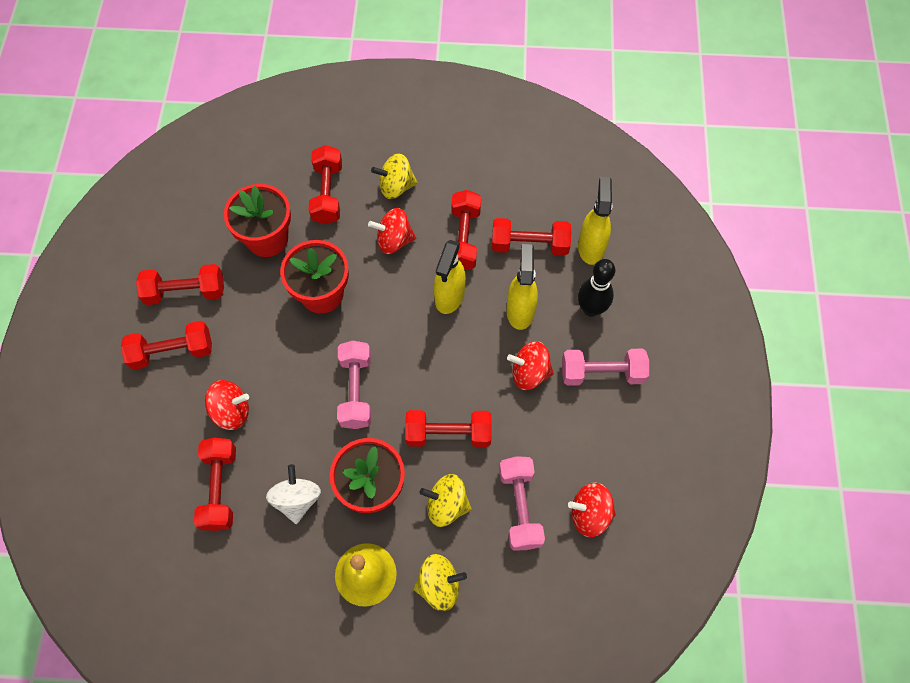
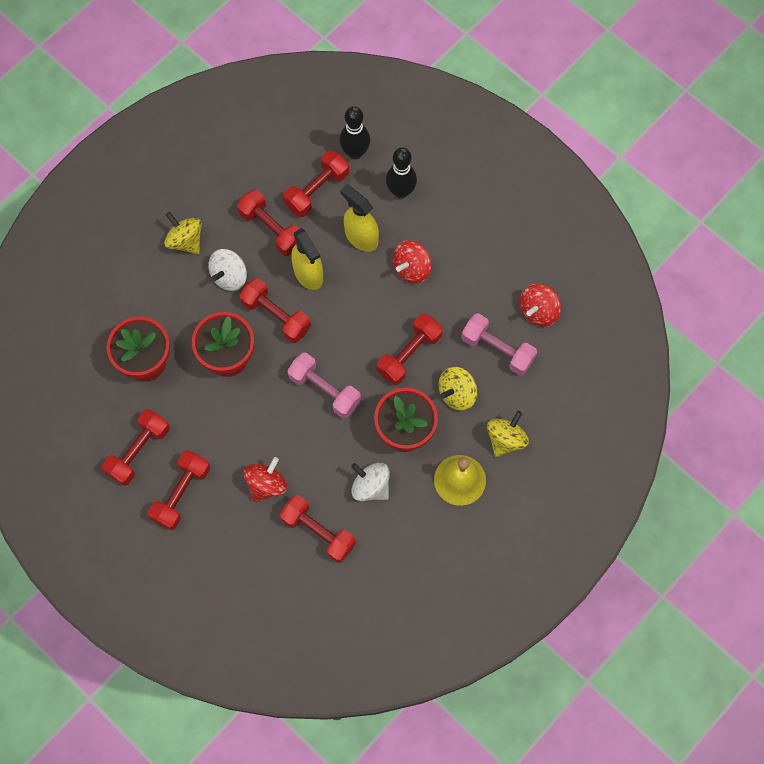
camera: 50 degrees left, 5 degrees up
(327, 193) = (146, 292): red dumbbell -> red dumbbell (276, 316)
(394, 240) = (229, 276): red spinning top -> white spinning top
(396, 186) = (185, 241): yellow spinning top -> yellow spinning top turned 105 degrees clockwise
(591, 247) = (355, 152): yellow spray bottle -> black bowling pin
(602, 373) = (452, 224): pink dumbbell -> none

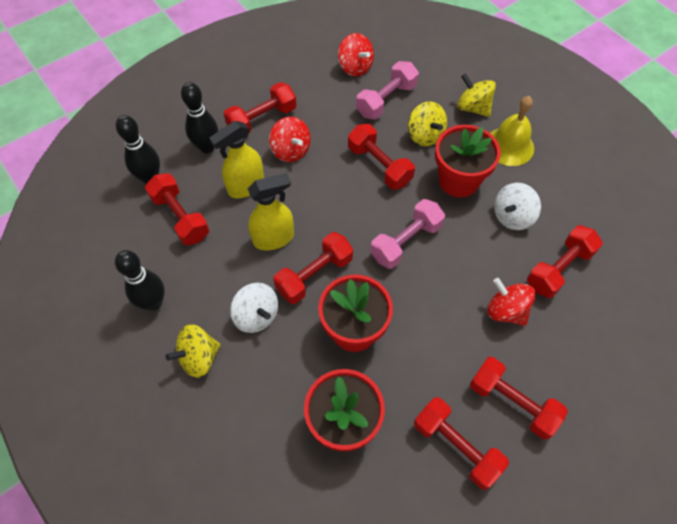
camera: 80 degrees left, 10 degrees down
(229, 192) = (153, 303): none -> black bowling pin
(271, 229) = (212, 266): red dumbbell -> red dumbbell (262, 119)

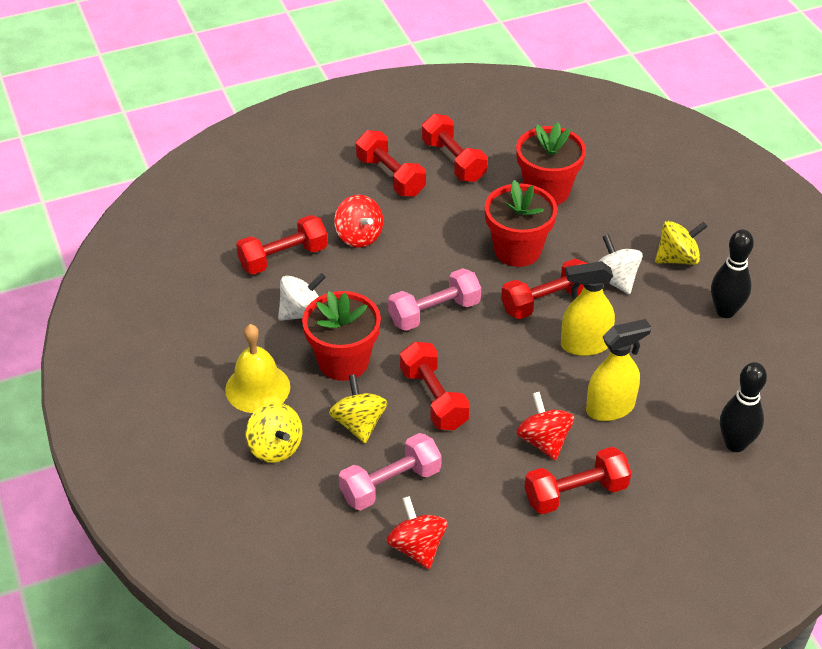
camera: 165 degrees left, 15 degrees down
(180, 217) = (695, 389): red dumbbell -> none
(207, 147) = (657, 469): black bowling pin -> none

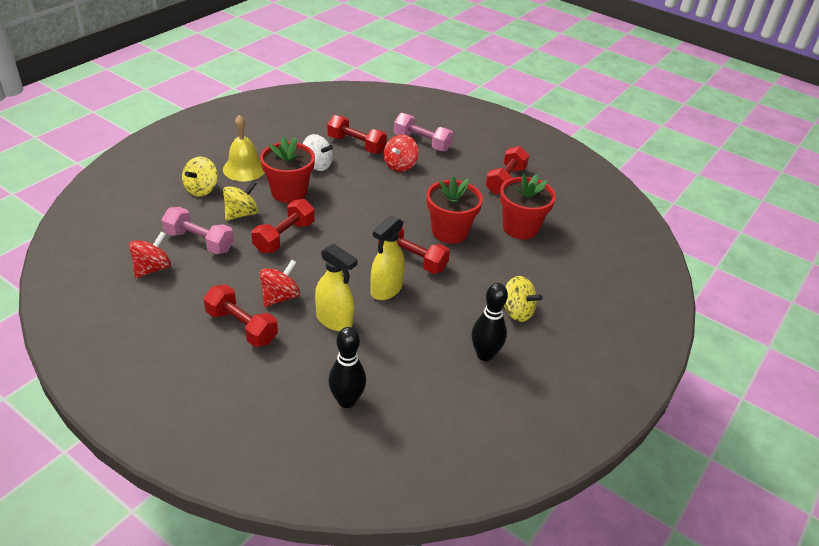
camera: 55 degrees right, 5 degrees down
(390, 176) = (464, 161): red dumbbell -> none
(434, 312) = (360, 214): pink dumbbell -> pink dumbbell (422, 142)
(584, 345) = (386, 289): yellow spray bottle -> yellow spray bottle turned 105 degrees counterclockwise
(615, 280) = (464, 286): white spinning top -> none

